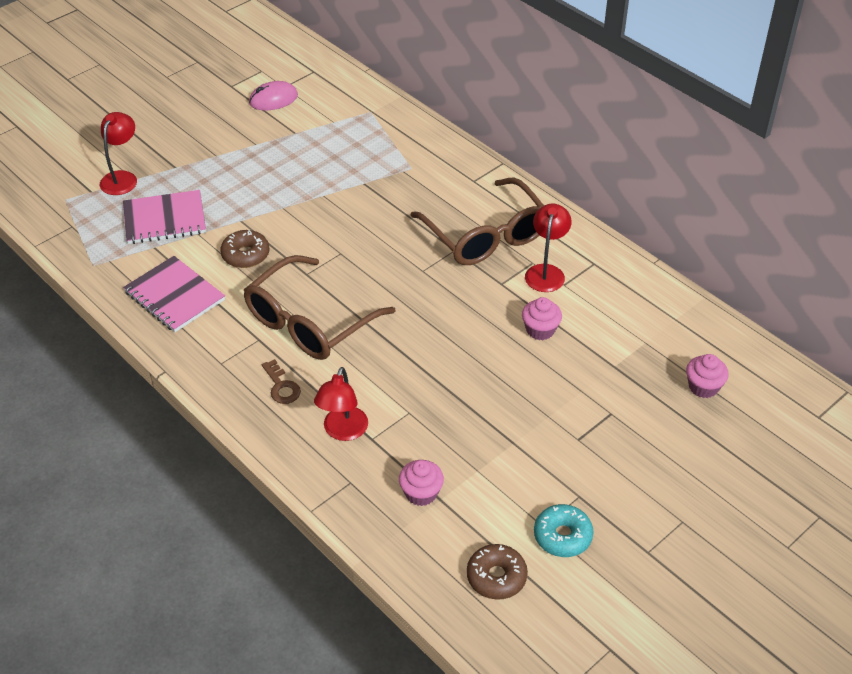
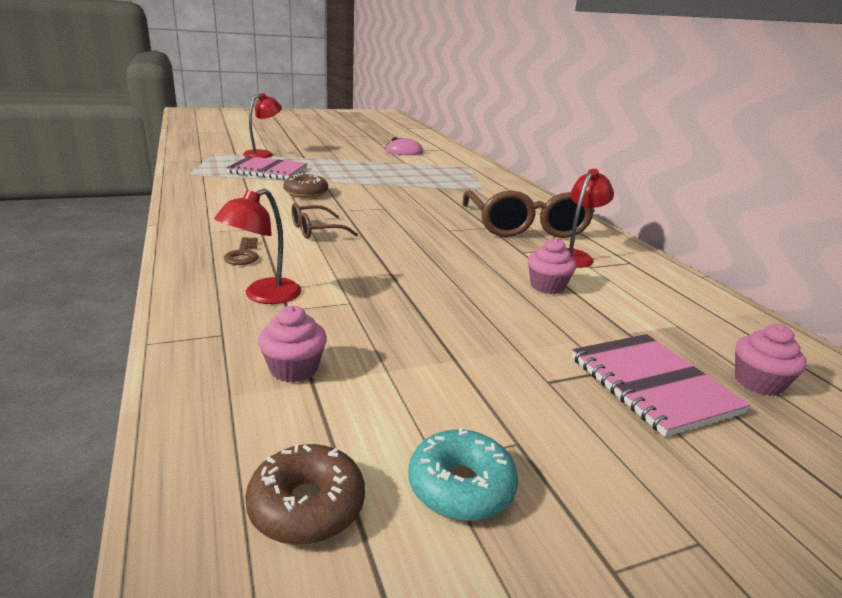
camera: 20 degrees right, 20 degrees down
(174, 296) = (225, 196): pink notebook -> pink notebook (652, 384)
(309, 322) = (316, 230): brown glasses -> brown glasses, size x0.50

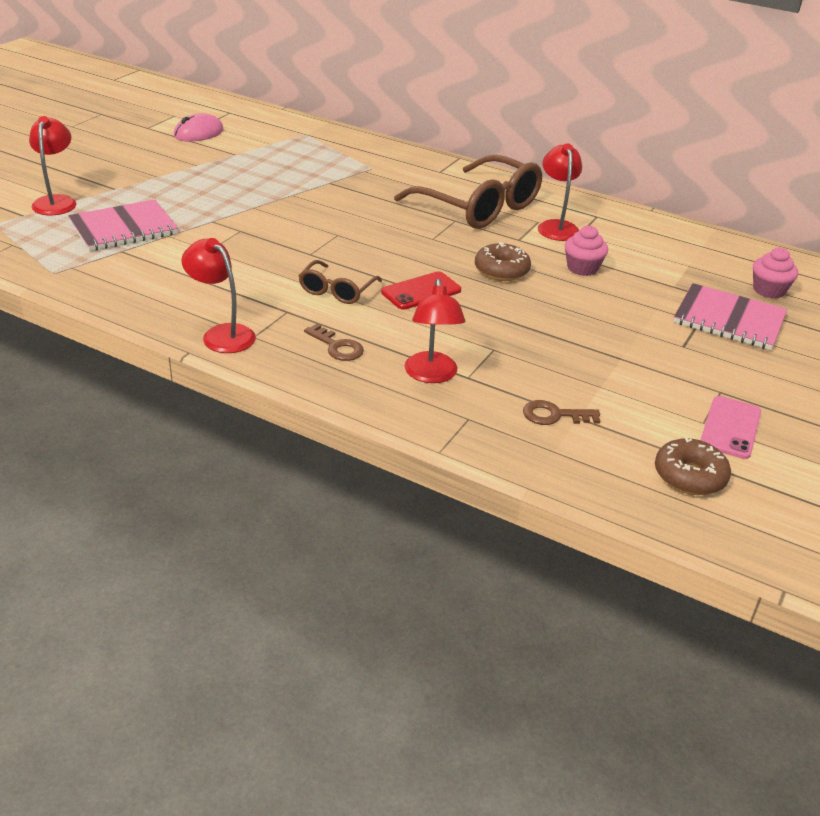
camera: 40 degrees left, 10 degrees up
(196, 223) = (222, 334): none -> red lamp
(294, 369) = (554, 415): pink cupcake -> brown key
(306, 193) = (233, 246): brown donut -> brown donut (501, 270)
(373, 251) = (421, 291): none -> red phone
(461, 487) = (730, 428): turquoise donut -> pink phone

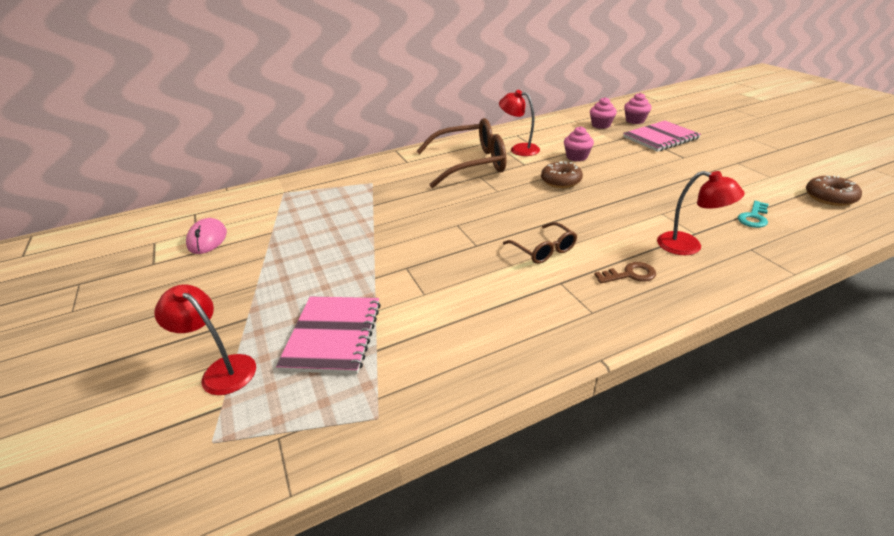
camera: 50 degrees left, 0 degrees up
(222, 334) = (579, 329): red lamp -> none
(421, 291) = (568, 216): red phone -> none
(554, 415) = (753, 217): brown key -> turquoise key
(712, 267) = (601, 125): none -> pink cupcake
(730, 428) = (777, 171): pink phone -> none

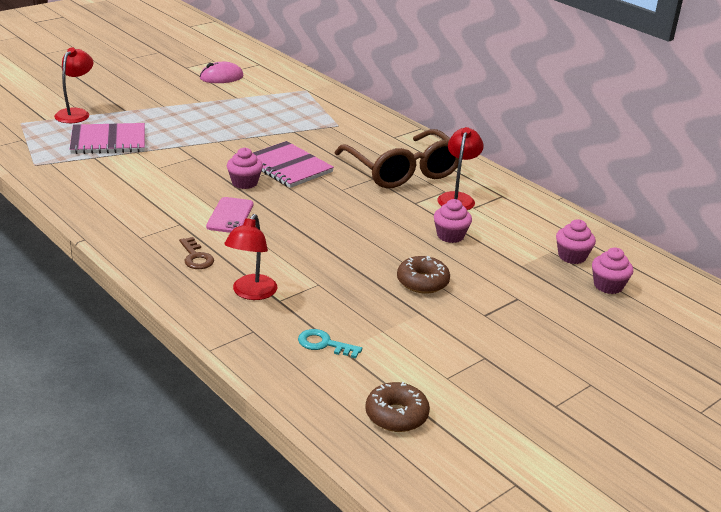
camera: 70 degrees right, 5 degrees down
(475, 238) = (244, 183): none -> pink cupcake
(544, 250) = (230, 216): brown glasses -> pink phone
(561, 181) = (378, 225): brown donut -> brown donut (422, 282)
(660, 138) = (547, 302): pink notebook -> pink notebook (288, 167)

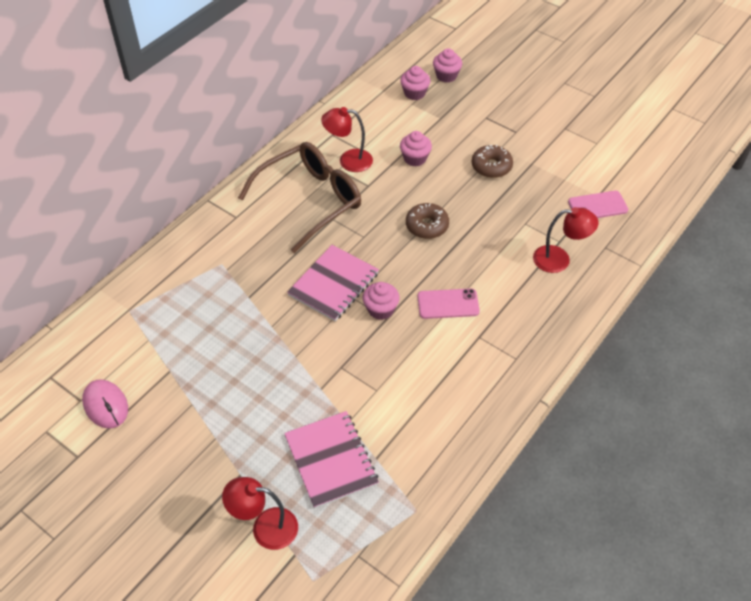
camera: 100 degrees left, 20 degrees up
(196, 257) = (527, 308): brown key -> none
(324, 344) = (597, 206): turquoise key -> pink phone
(396, 415) = (647, 161): brown donut -> brown donut (427, 226)

